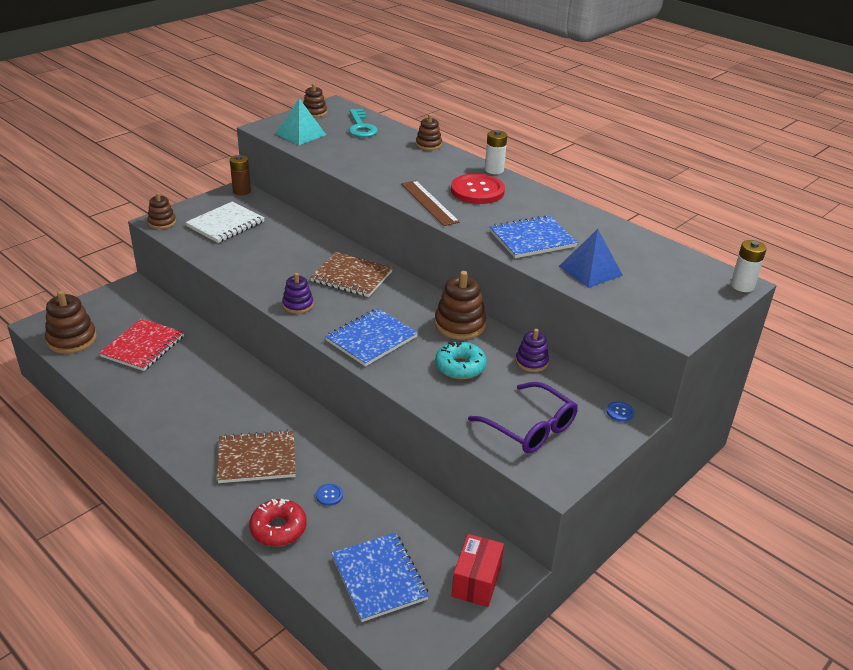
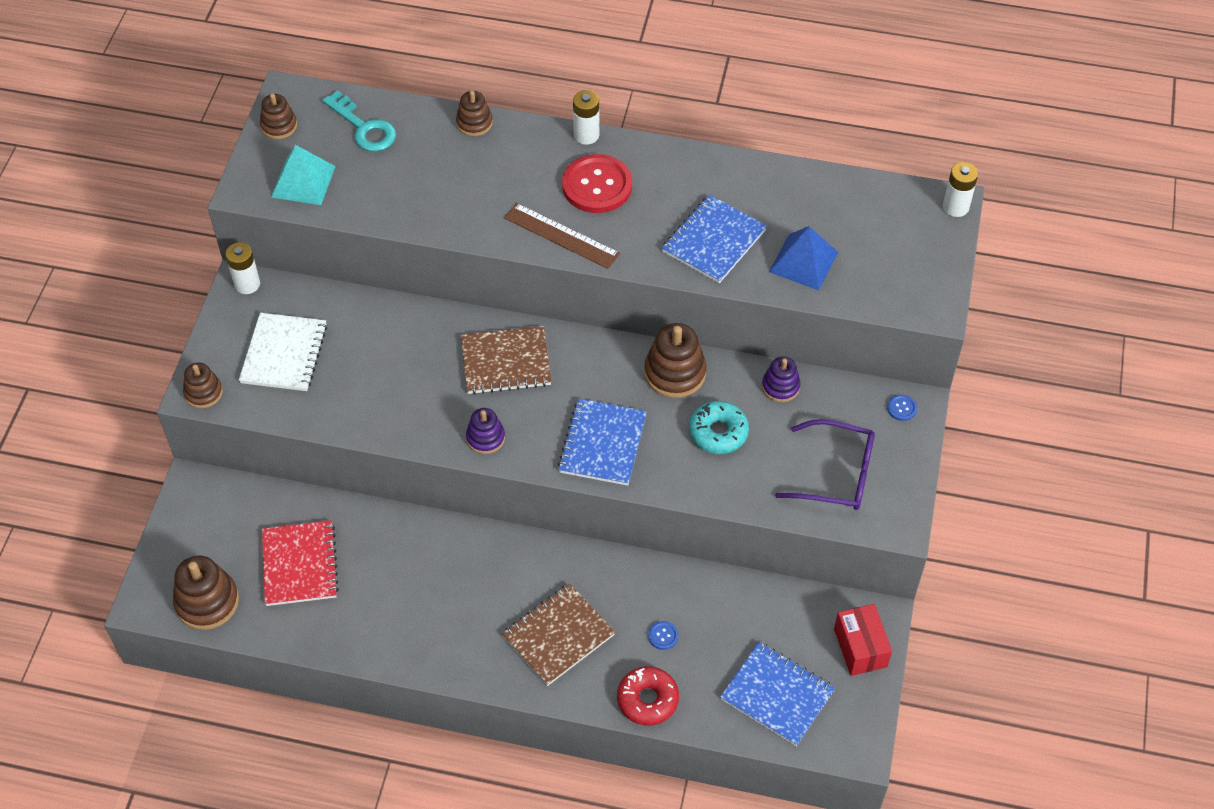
camera: 30 degrees left, 20 degrees up
(242, 191) = (247, 284): brown battery -> white battery

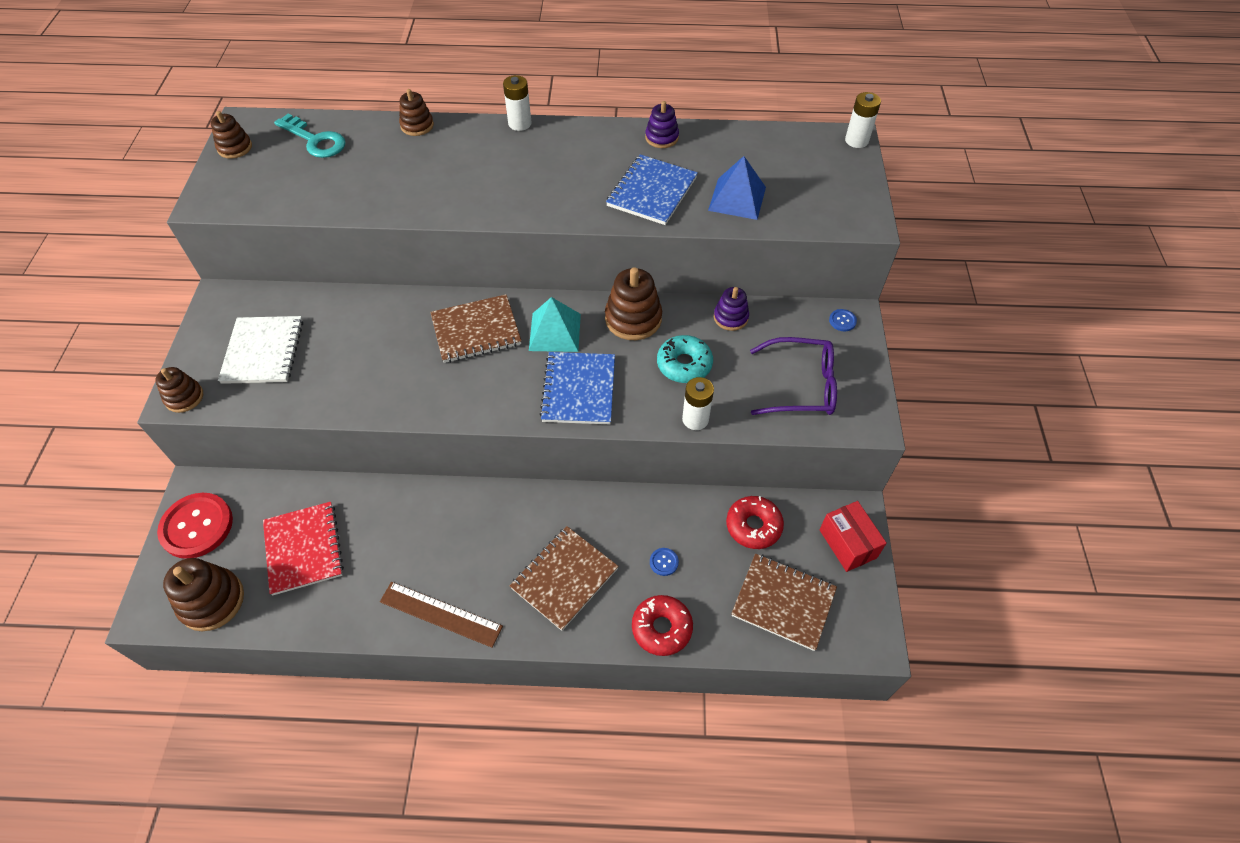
camera: 10 degrees left, 0 degrees up
(247, 284) = (225, 296): white battery -> white battery (695, 419)
(303, 181) = (260, 189): turquoise pyramid -> turquoise pyramid (555, 332)
(485, 438) = (466, 400): purple stacking toy -> purple stacking toy (661, 137)
(561, 235) = (511, 204): brown ruler -> brown ruler (441, 614)
(597, 185) = (536, 161): red button -> red button (197, 526)
(765, 614) = (753, 526): none -> red donut
(777, 695) = (783, 602): blue notebook -> brown notebook

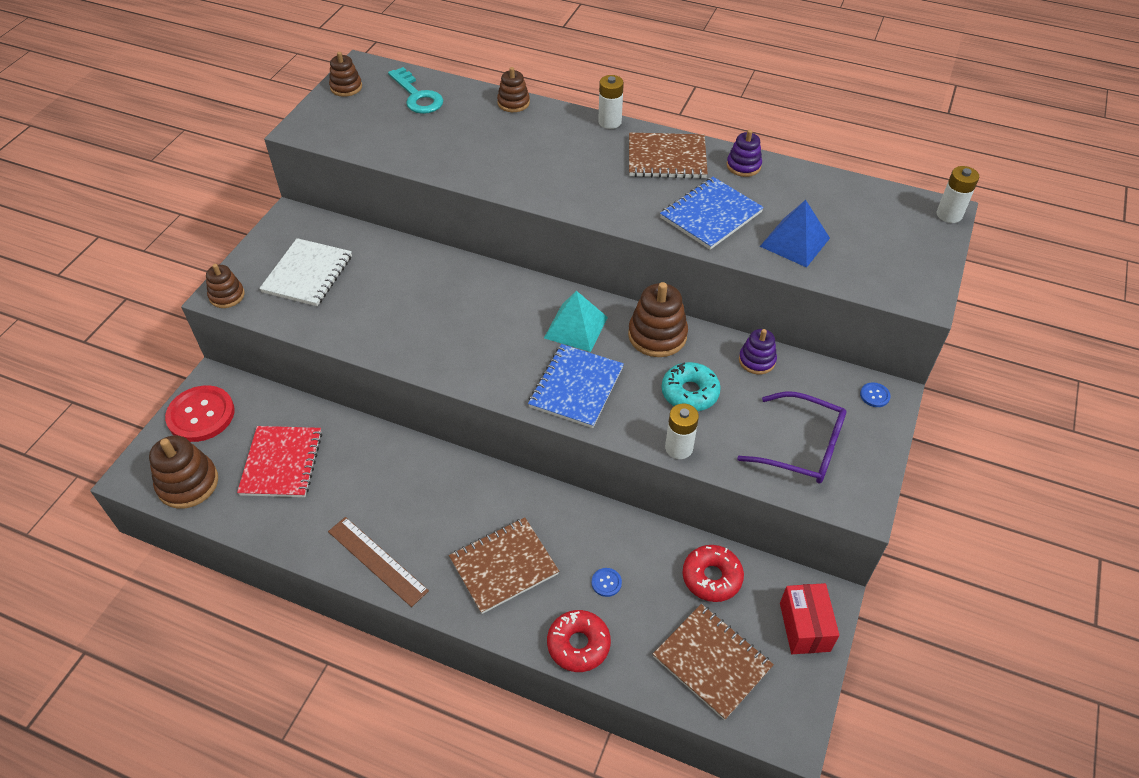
camera: 20 degrees right, 5 degrees down
(476, 330) = (502, 306): brown notebook -> brown notebook (667, 158)

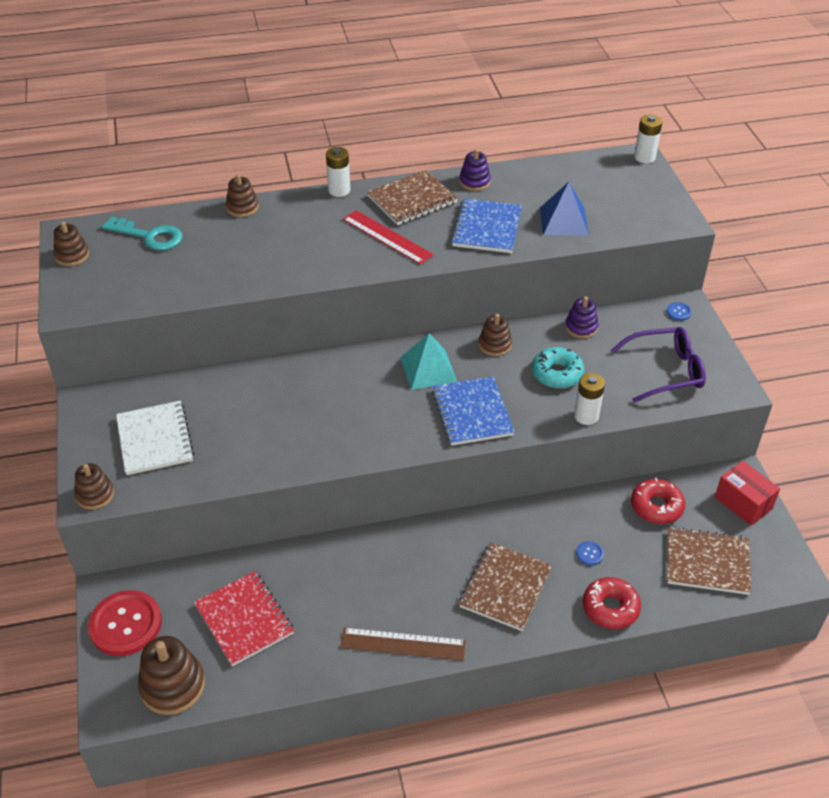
camera: 35 degrees left, 5 degrees down
(609, 182) = (387, 237): none -> red ruler
(657, 335) = (495, 345): brown stacking toy -> brown stacking toy, size x0.61

